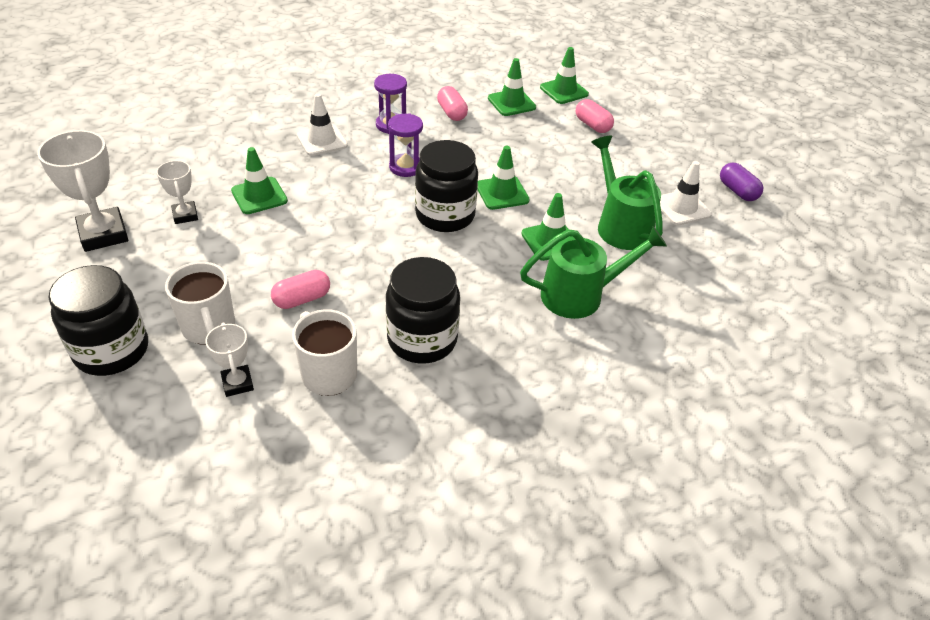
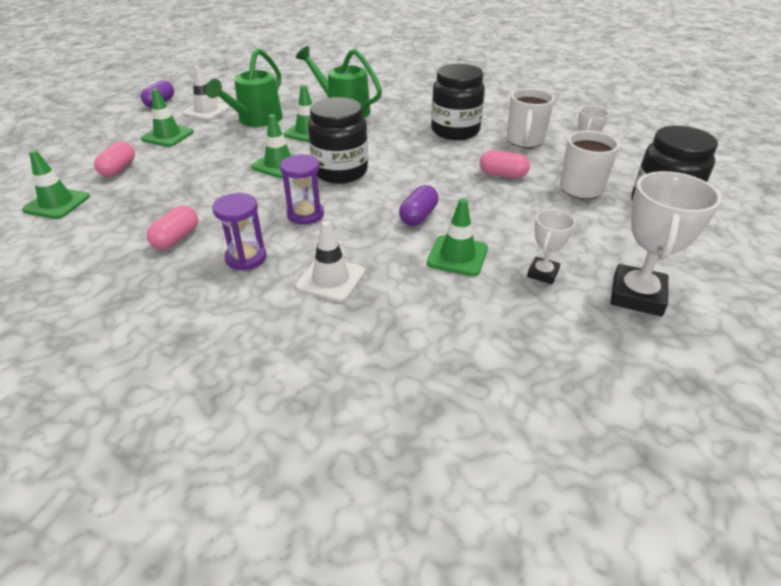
camera: 130 degrees left, 5 degrees down
(324, 211) = (418, 216): none -> purple capsule
(511, 103) = (116, 218): green traffic cone -> green traffic cone (167, 136)

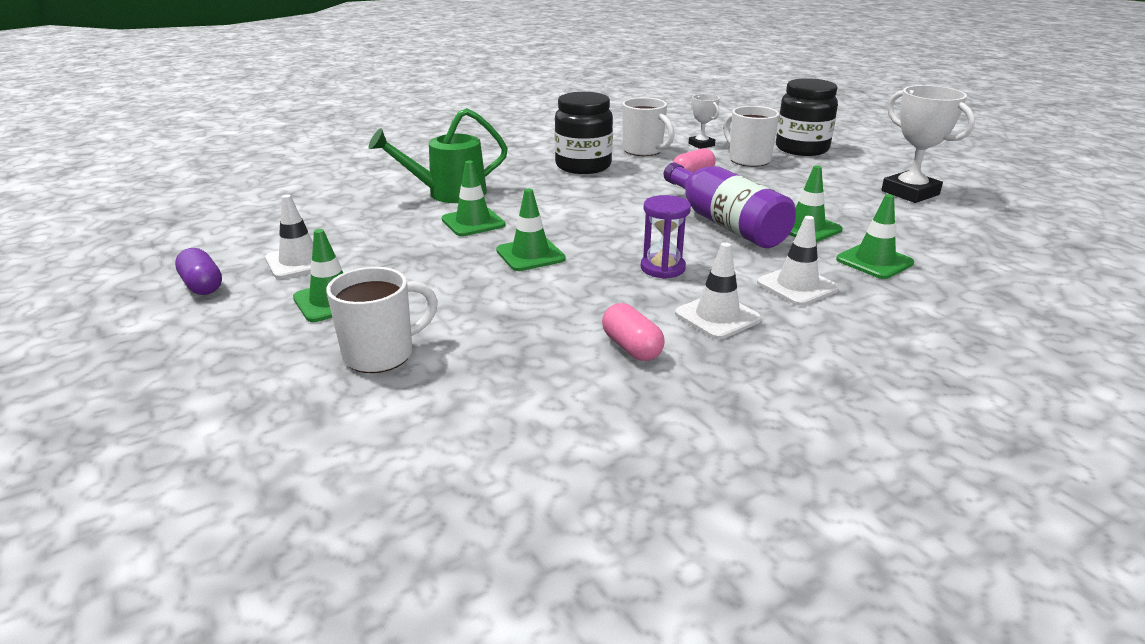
camera: 55 degrees left, 10 degrees down
(57, 203) = (419, 421): green traffic cone -> green traffic cone (874, 261)
(118, 169) = (381, 354): pink capsule -> white mug
(246, 258) = (717, 316): purple hourglass -> white traffic cone
(255, 120) = (389, 240): green watering can -> none
(340, 171) = (593, 231): black jar -> none
(418, 216) = (725, 223): purple capsule -> purple bottle
(542, 273) = (858, 209): white trophy -> none

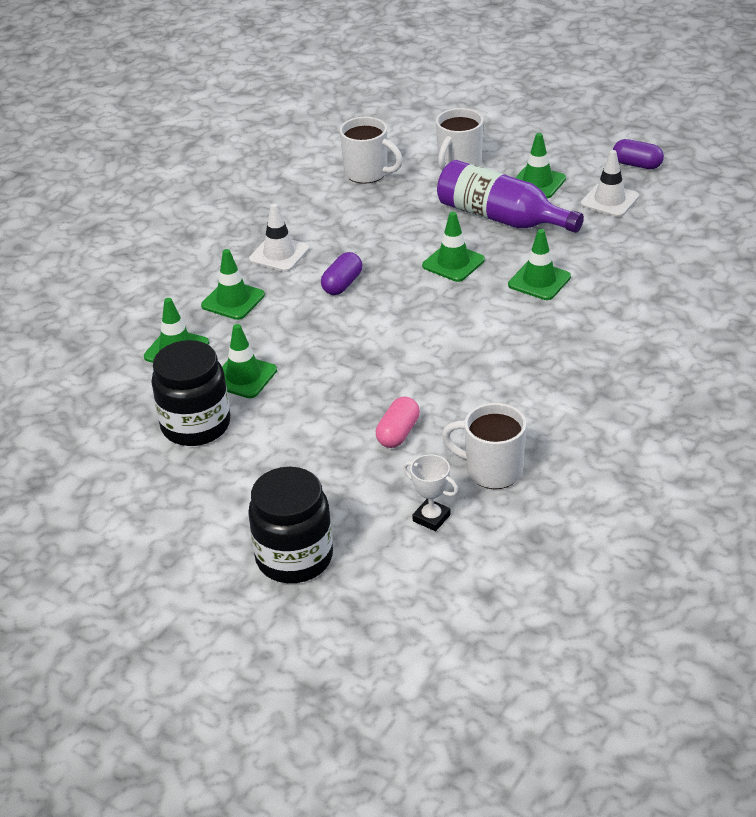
camera: 155 degrees right, 10 degrees up
(448, 193) = (610, 309): green watering can -> none
(583, 166) = (532, 407): black jar -> black jar (196, 425)
(631, 347) = (320, 215): pink capsule -> none
(662, 268) = (342, 284): purple hourglass -> purple capsule
(725, 223) = (320, 357): purple bottle -> purple bottle (501, 218)
(748, 160) = (352, 496): white mug -> white mug (367, 173)
(797, 286) = (233, 300): white traffic cone -> green traffic cone
(910, 193) = (145, 484): white trophy -> none

